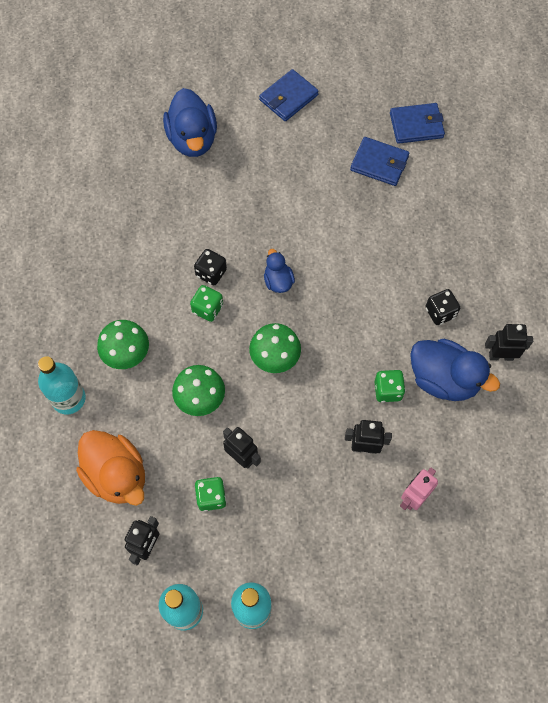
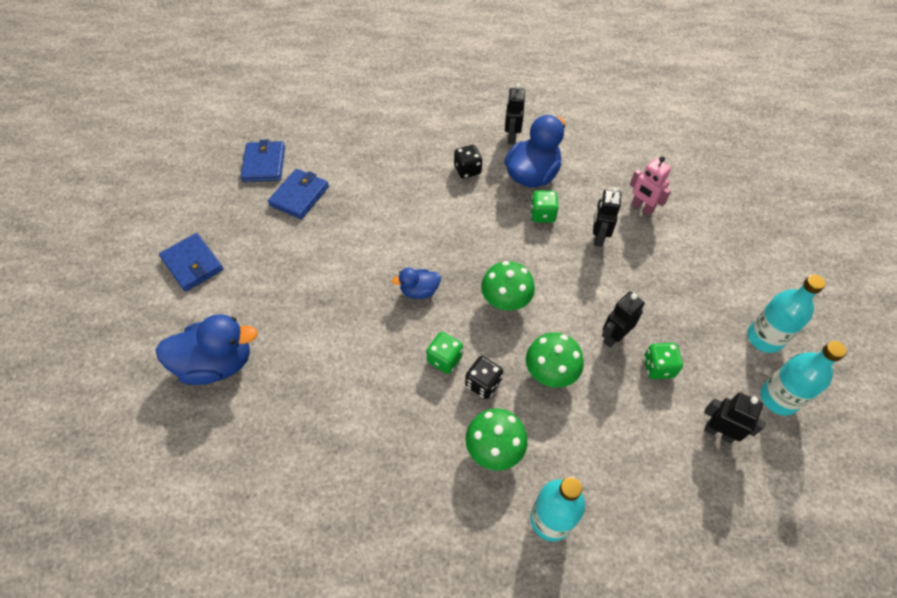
camera: 85 degrees left, 10 degrees down
(117, 475) = (643, 463): orange duck -> none
(211, 273) = (400, 353): black dice -> black dice (483, 383)

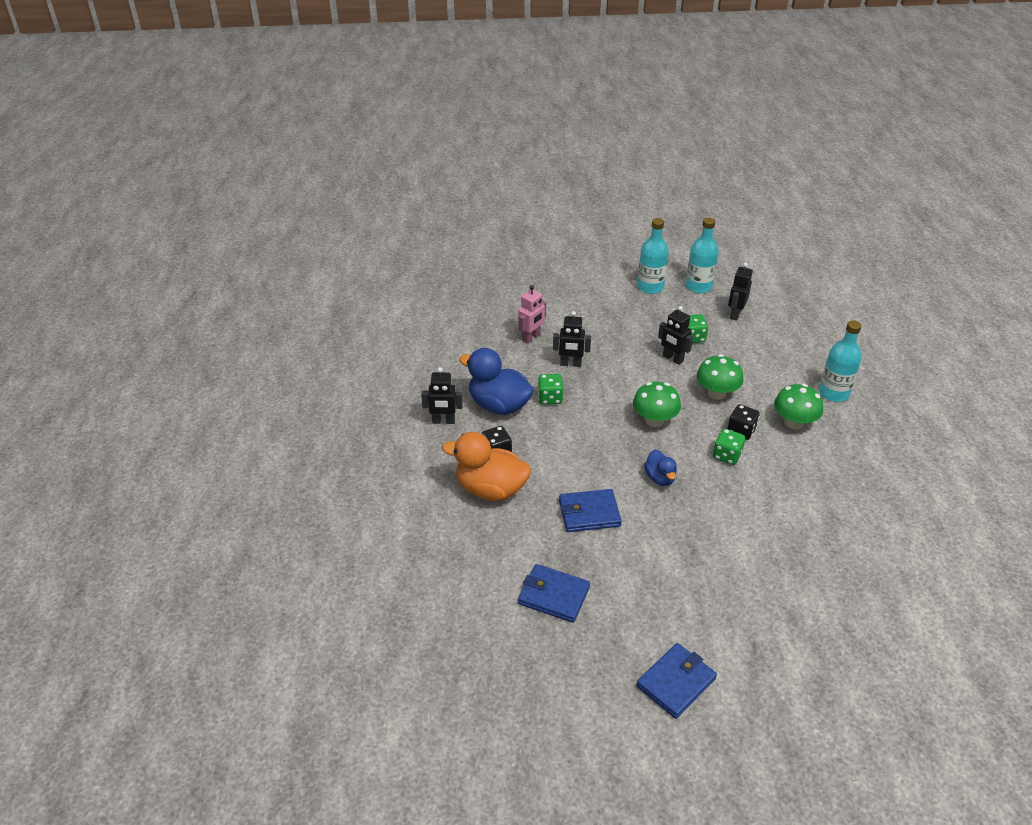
camera: 95 degrees left, 15 degrees down
(217, 363) = (790, 625): blue duck -> none
(264, 164) = (504, 643): blue wallet -> blue wallet (589, 513)
(423, 164) = (490, 489): none -> orange duck

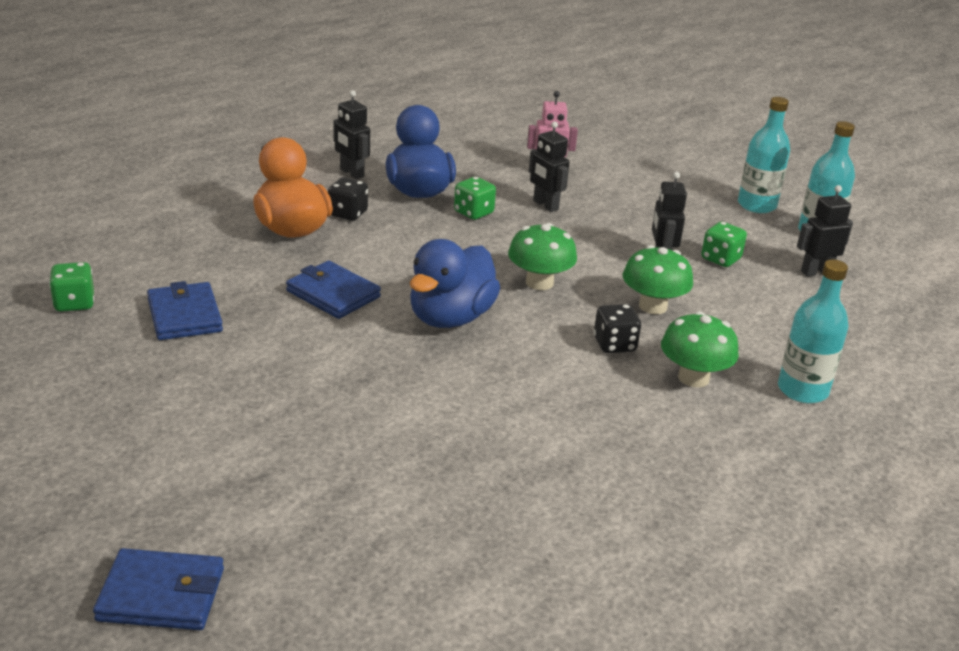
camera: 45 degrees right, 10 degrees down
(660, 478) = (450, 318): blue duck -> blue duck, size x1.88
(676, 682) = (140, 437): blue wallet -> blue wallet (161, 595)
(726, 456) = (555, 349): green dice -> green dice (74, 303)

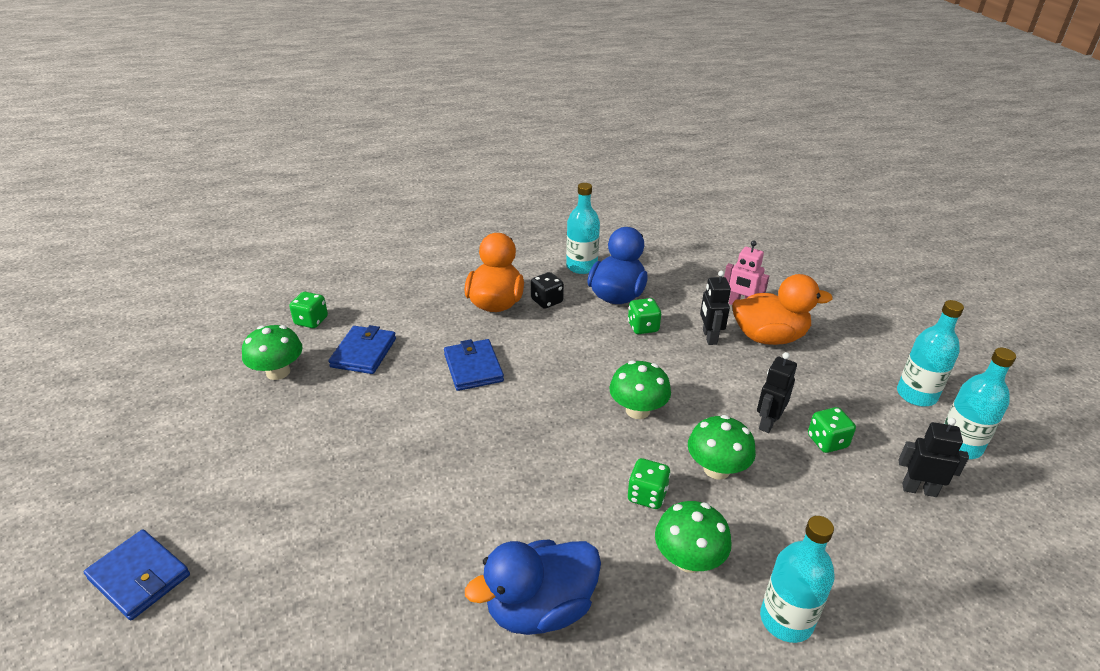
camera: 35 degrees right, 5 degrees up
(94, 364) = (278, 372): none -> green mushroom
(351, 173) = (581, 266): black robot -> turquoise bottle
(450, 318) = (537, 419): blue duck -> blue duck (540, 608)
(599, 192) = (769, 337): none -> orange duck
(614, 345) = (647, 495): black dice -> green dice

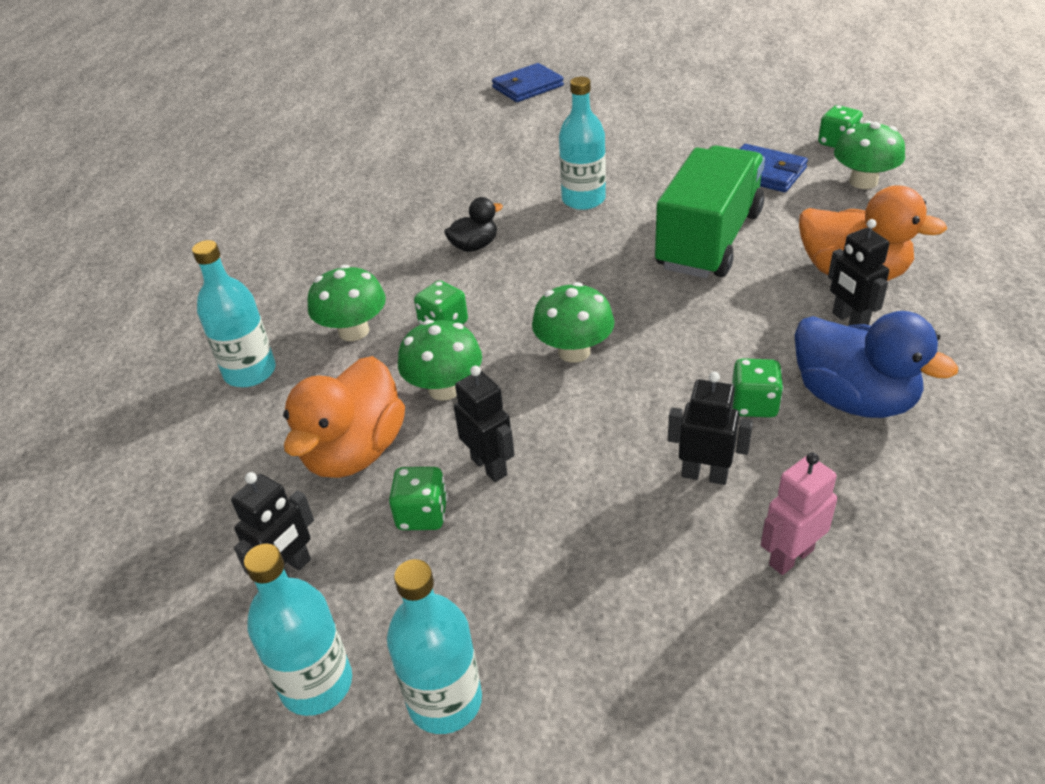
camera: 115 degrees right, 5 degrees up
(278, 372) = (746, 127): green mushroom -> green mushroom (863, 181)
(473, 368) = (709, 240): blue wallet -> green truck
(525, 512) = (474, 246): none -> black duck
(540, 608) = (374, 239): blue duck -> none
(547, 301) = (849, 321): black dice -> black robot
(581, 266) = (956, 378): turquoise bottle -> turquoise bottle (583, 199)
(769, 337) = (679, 556): orange duck -> orange duck (355, 452)

